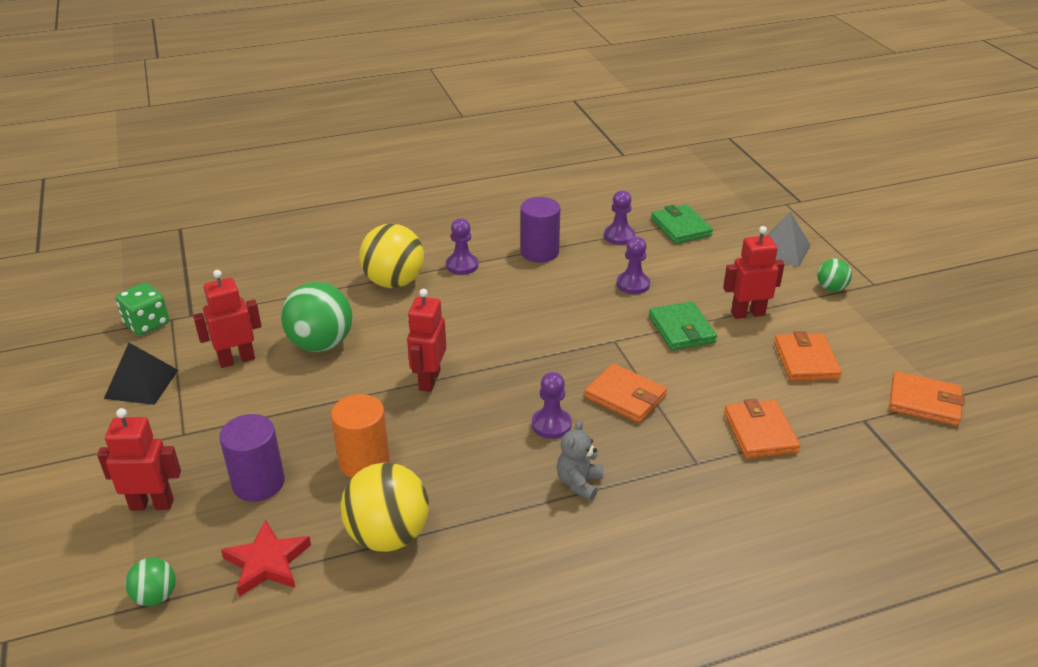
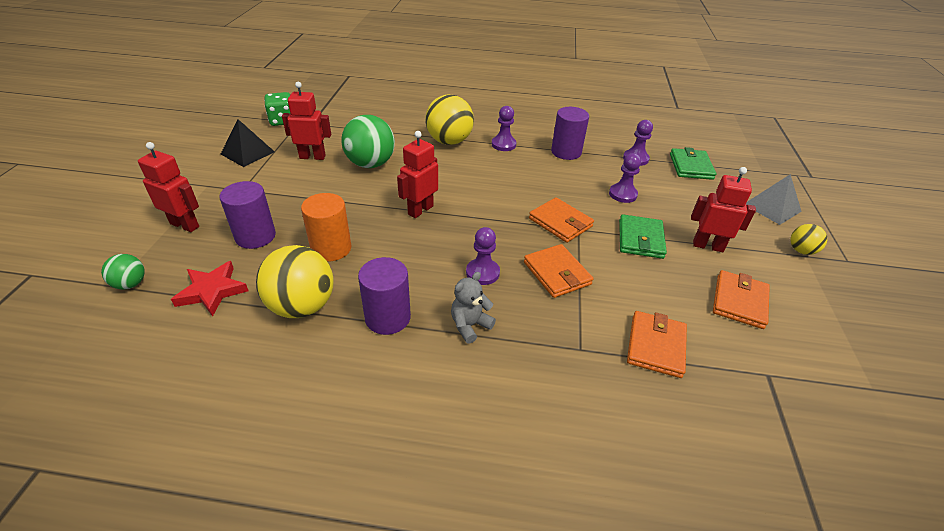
camera: 25 degrees right, 5 degrees up
(490, 509) = (387, 317): none -> purple cylinder
(831, 288) = (801, 251): green ball -> yellow ball
(924, 402) = (844, 383): orange wallet -> orange wallet (560, 222)

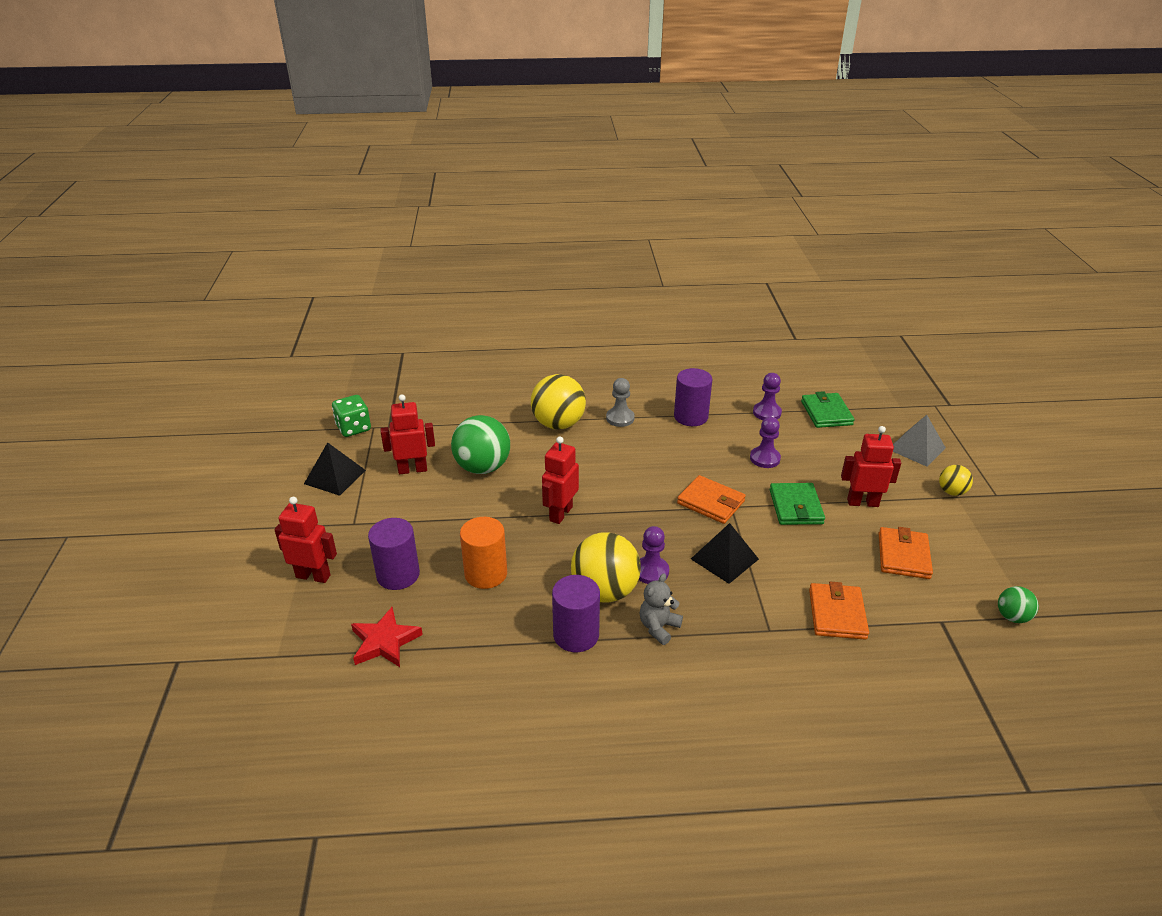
camera: 10 degrees left, 5 degrees down
(130, 284) = (294, 650): green ball -> green ball (1012, 617)
(302, 306) = (485, 640): yellow ball -> yellow ball (605, 591)
(503, 144) = (620, 418): purple pawn -> grey pawn
(557, 273) = (724, 558): orange wallet -> black pyramid

